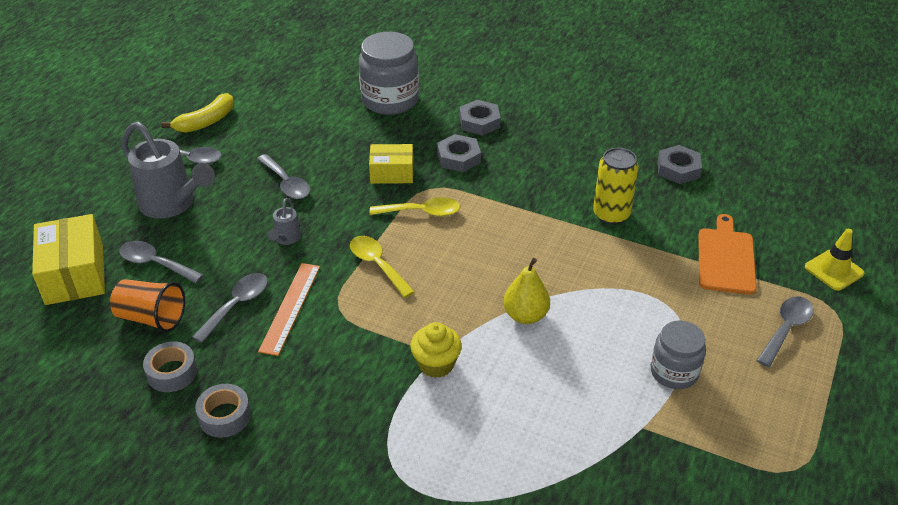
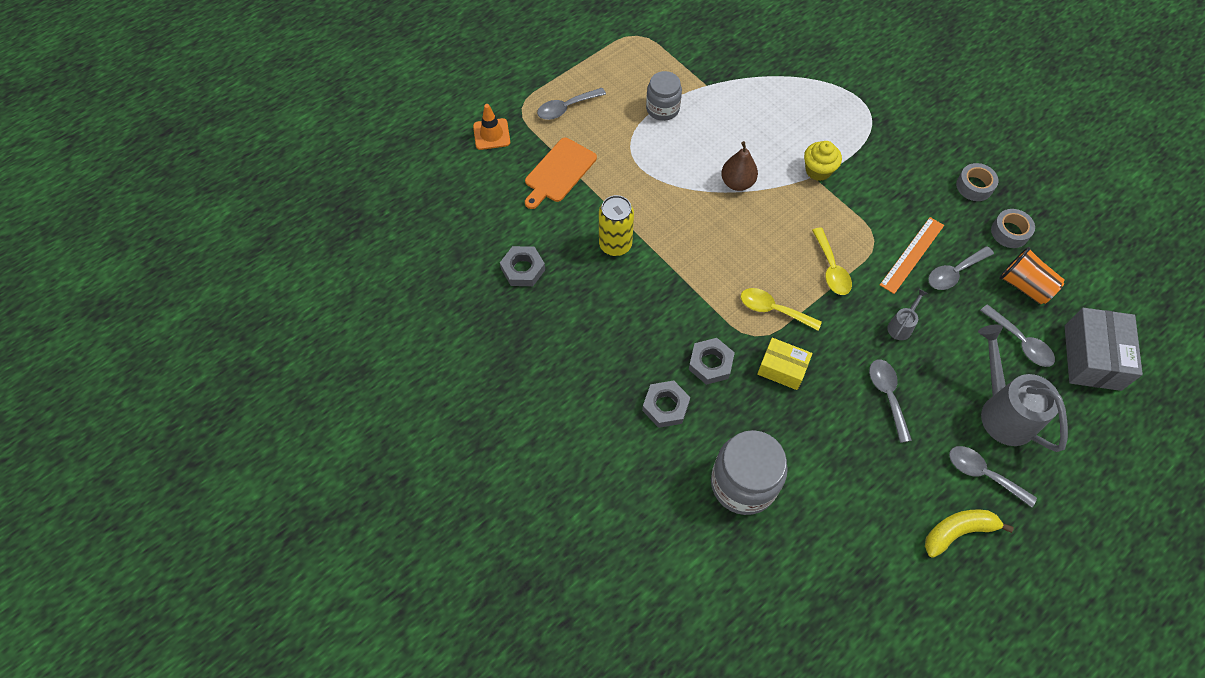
camera: 155 degrees left, 20 degrees up
(75, 274) = (1092, 357): yellow box -> grey box
(525, 315) = (737, 183): yellow pear -> brown pear
(834, 270) = (491, 134): yellow traffic cone -> orange traffic cone

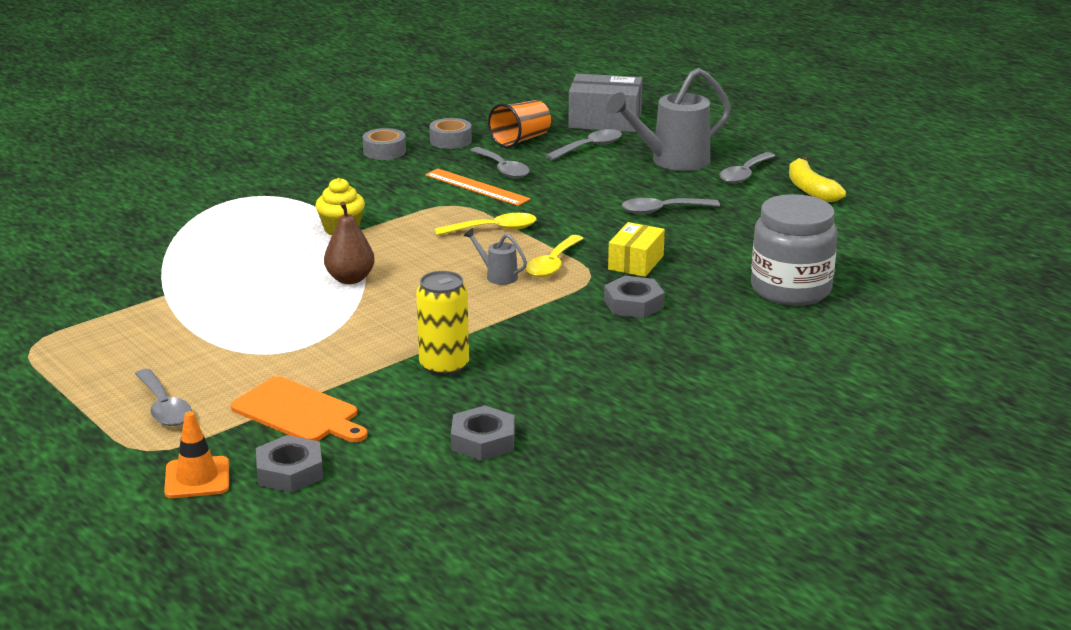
camera: 90 degrees left, 35 degrees down
(662, 108) = (197, 328): grey jar -> none
(665, 406) = (699, 333): grey nut -> grey nut (290, 471)
(901, 326) = (573, 198): grey watering can -> grey watering can (498, 276)

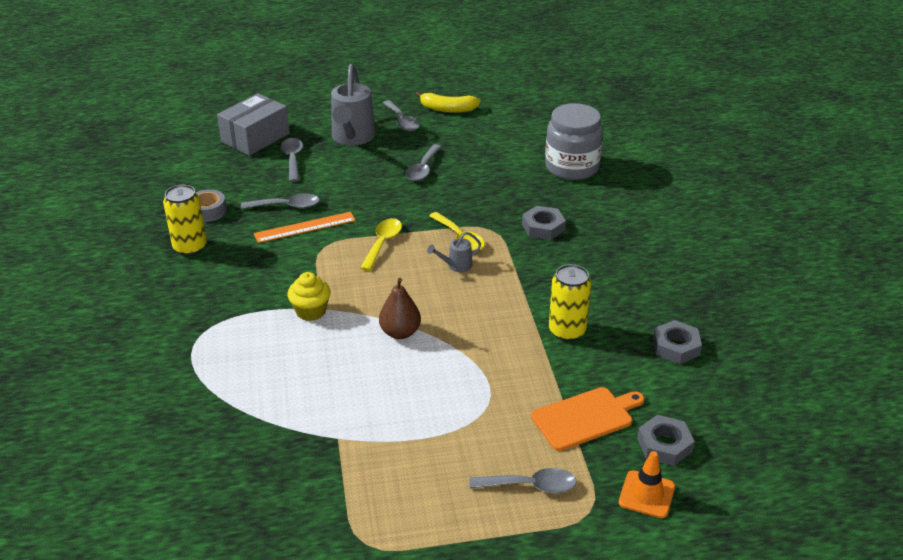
camera: 60 degrees left, 10 degrees up
(384, 151) = (190, 247): grey tape -> yellow can
(520, 140) = (245, 182): orange cup -> none
(636, 262) = (487, 206): yellow box -> none

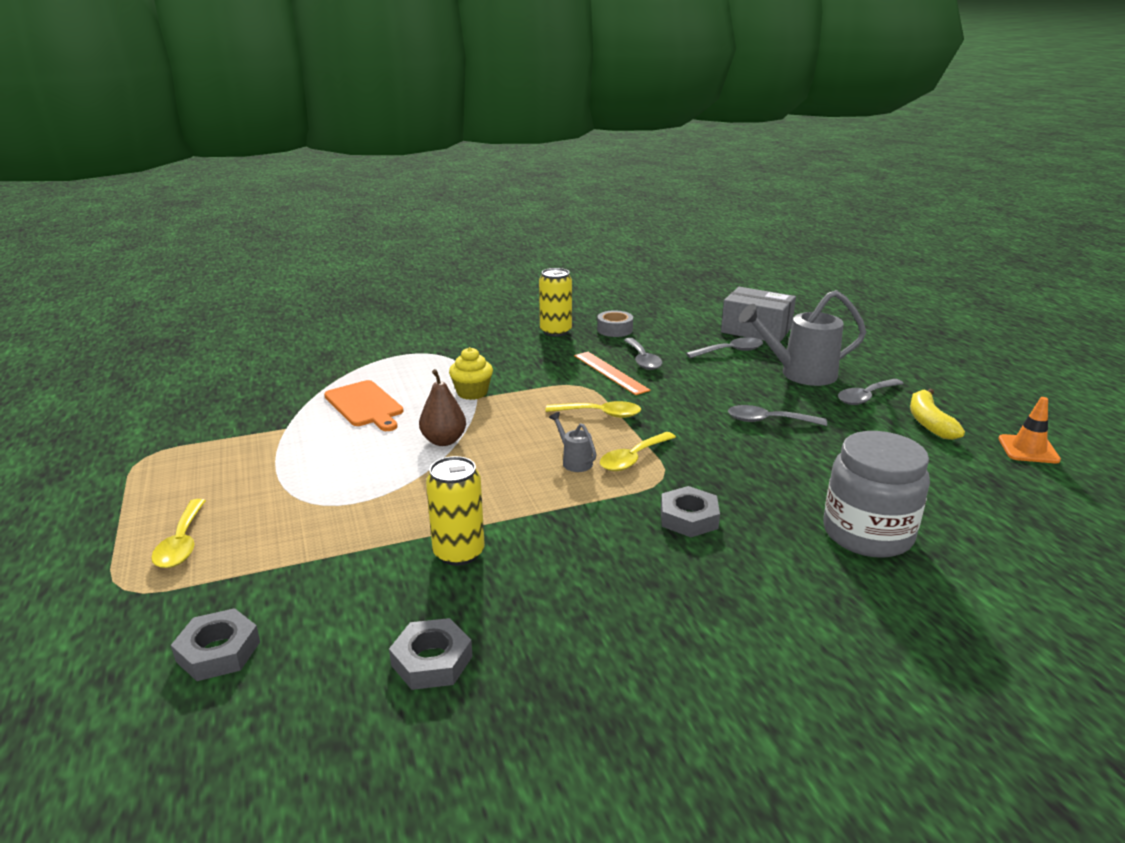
camera: 80 degrees right, 10 degrees down
(530, 486) = (182, 543): grey spoon -> yellow spoon
(585, 417) = (287, 577): orange cutting board -> orange cutting board (365, 405)
(646, 494) = (132, 636): orange traffic cone -> orange traffic cone (1028, 449)

